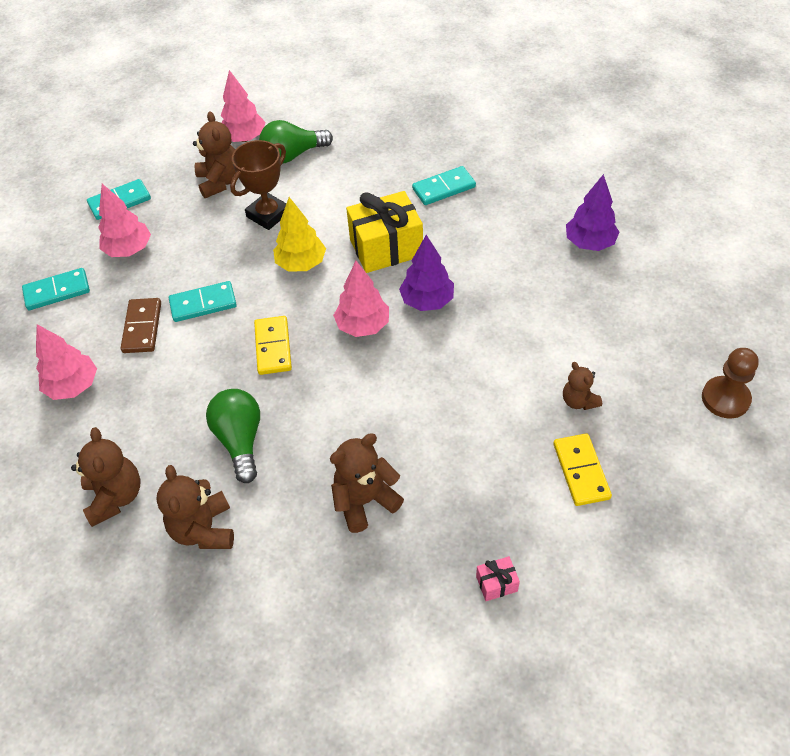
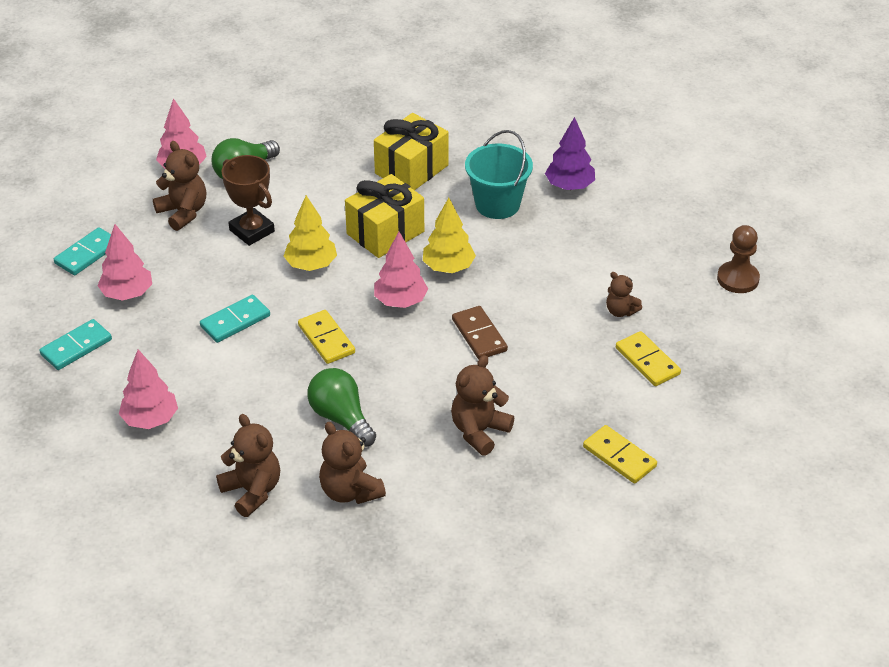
camera: 25 degrees left, 10 degrees down
(142, 327) = (187, 355): brown domino -> brown domino (479, 335)
(268, 215) = (252, 231): brown trophy -> brown trophy turned 60 degrees counterclockwise
(427, 301) = (448, 267): purple tree -> yellow tree
(443, 188) = (411, 169): turquoise domino -> yellow gift
(496, 583) = (619, 457): pink gift -> yellow domino
(508, 245) = (497, 204): none -> turquoise bucket

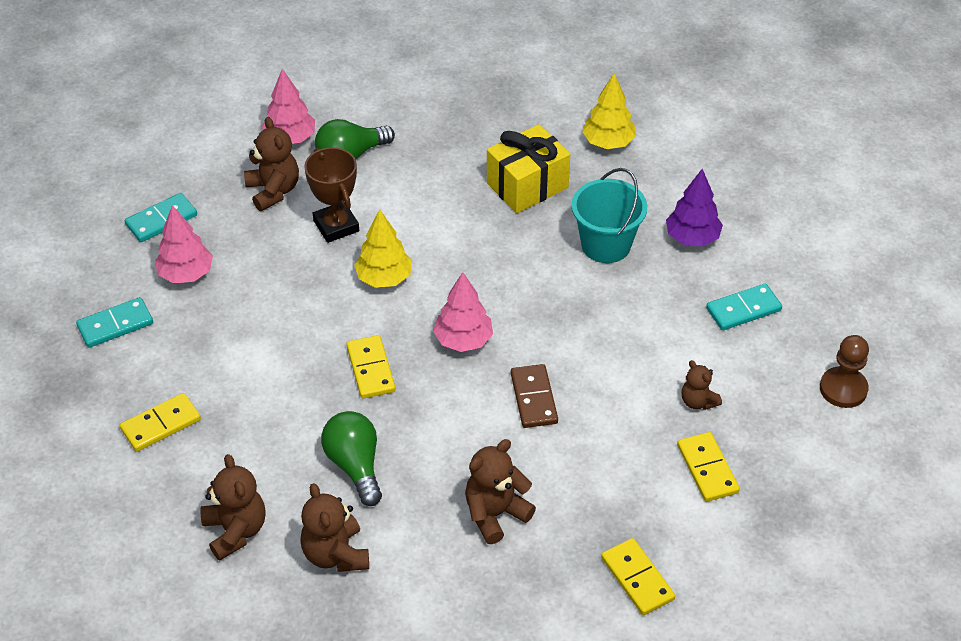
camera: 15 degrees right, 5 degrees up
(150, 419) = (161, 424): pink tree -> yellow domino
(235, 321) = (284, 328): turquoise domino -> turquoise domino (743, 309)
(385, 233) = (474, 255): yellow gift -> none
(448, 267) = (528, 310): yellow tree -> yellow tree (608, 143)

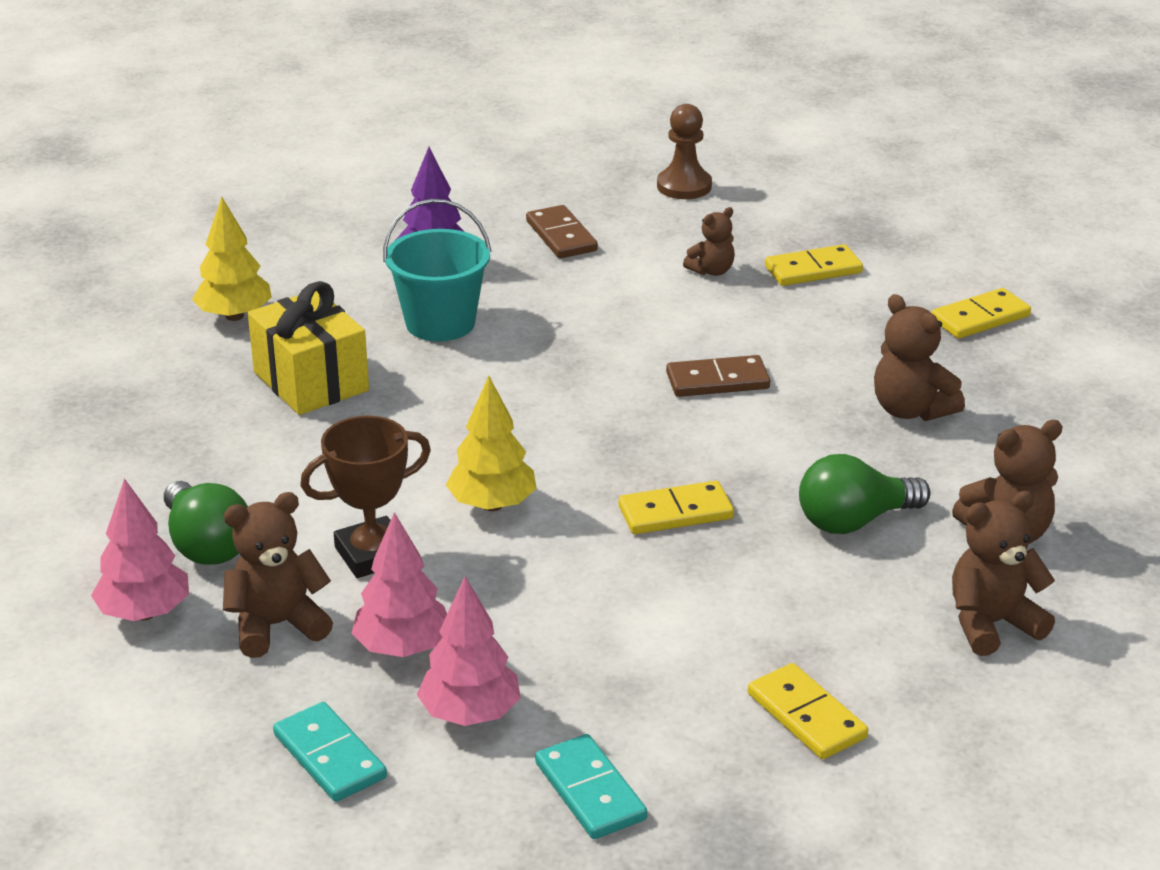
camera: 90 degrees left, 15 degrees down
(463, 340) = (617, 434): pink tree -> pink tree (402, 648)
(743, 309) = (561, 236): turquoise domino -> brown domino

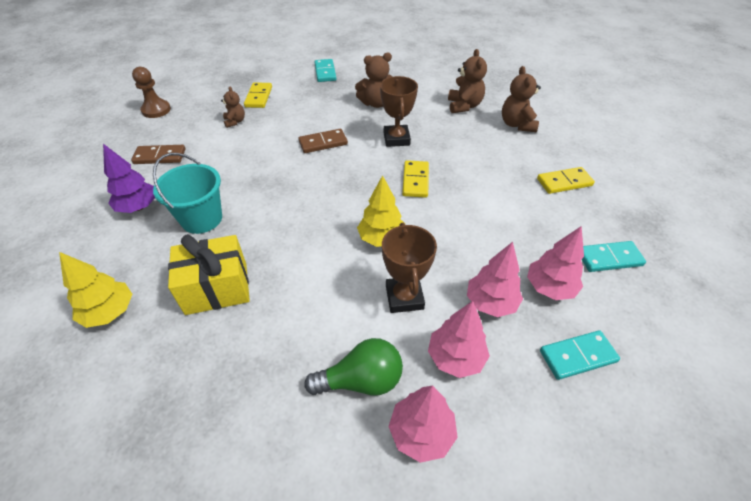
camera: 70 degrees left, 15 degrees up
(277, 625) = (455, 357): brown teddy bear -> pink tree
(717, 381) = (323, 143): brown domino -> brown domino turned 60 degrees clockwise
(797, 463) = (396, 139): none -> brown trophy
(854, 521) = (442, 136): green light bulb -> none
(980, 318) = (325, 72): yellow domino -> turquoise domino

